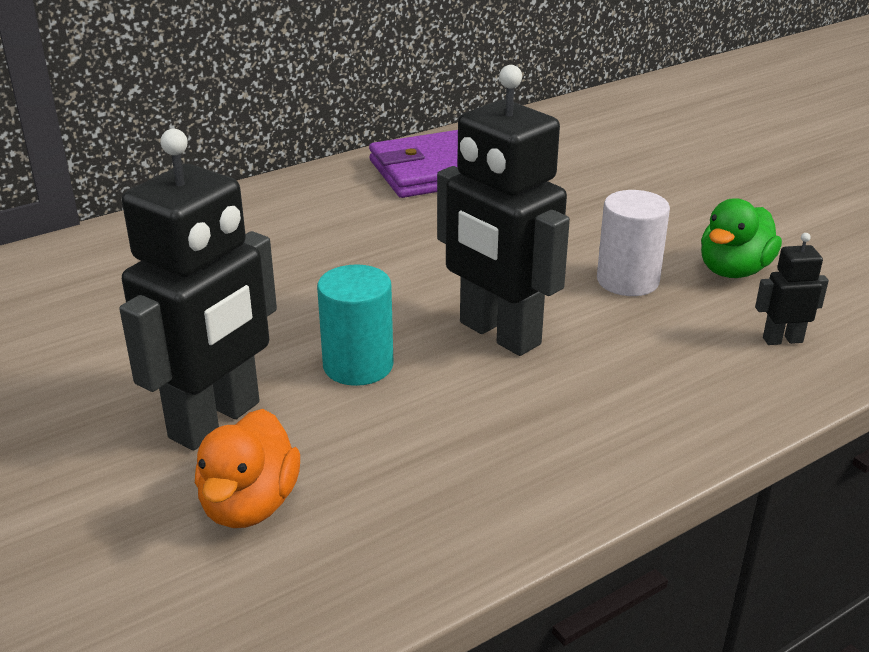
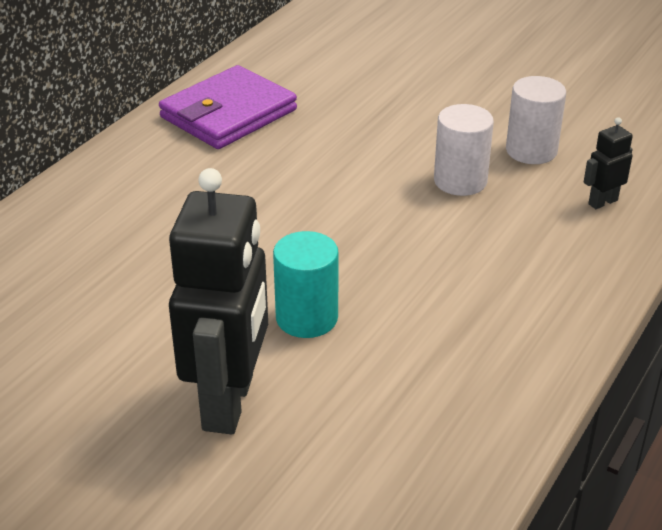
camera: 25 degrees left, 5 degrees up
(250, 505) = (316, 463): orange duck -> none
(498, 334) = (396, 257): black robot -> none
(733, 270) = (531, 151): green duck -> white cylinder

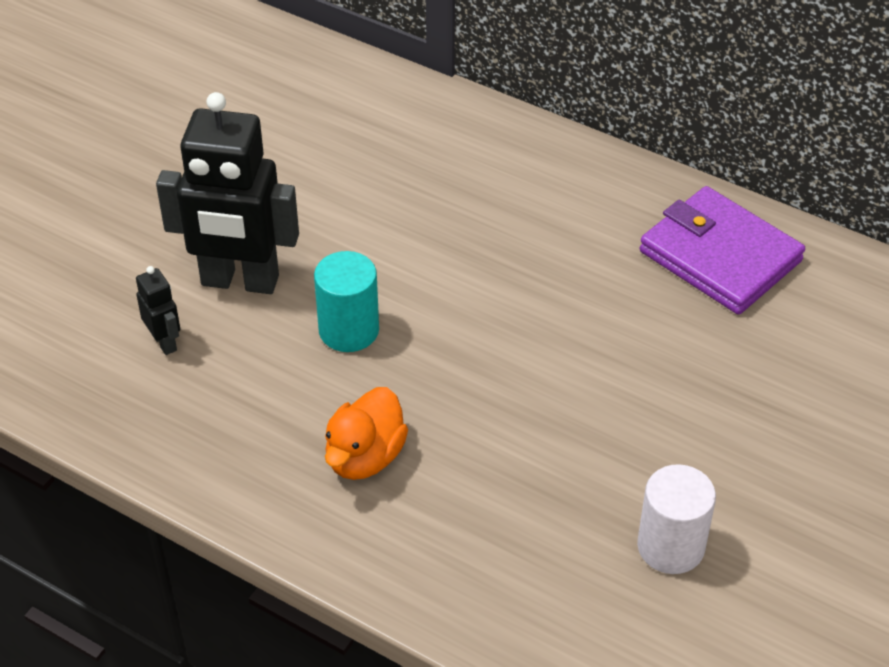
camera: 90 degrees right, 10 degrees up
(460, 181) = (594, 466): white cylinder -> none
(468, 304) = (365, 457): none -> orange duck
(602, 202) = (558, 608): black robot -> black robot (165, 342)

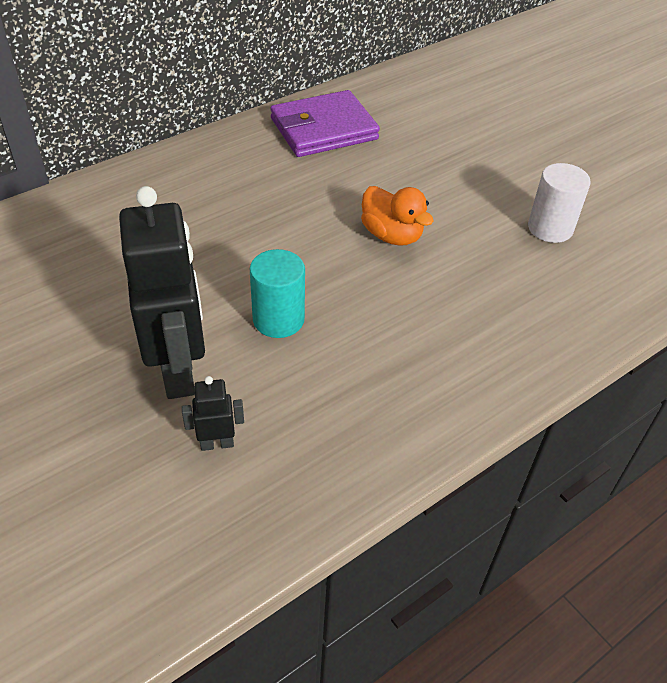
camera: 70 degrees left, 0 degrees up
(240, 281) = (179, 371): black robot -> black robot turned 45 degrees counterclockwise
(365, 457) = (413, 349): orange duck -> orange duck (391, 235)

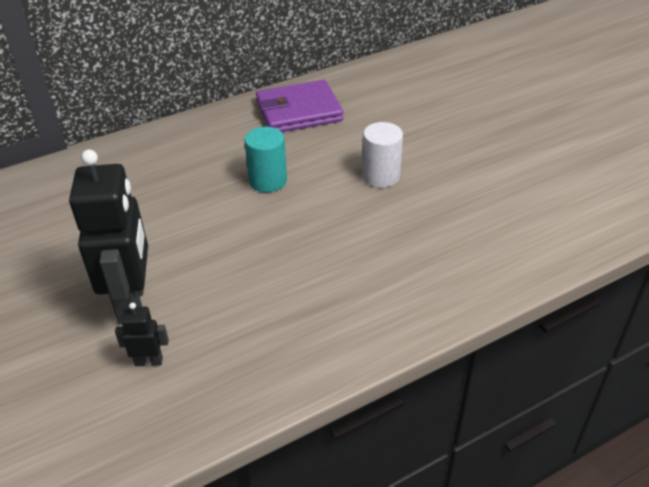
camera: 10 degrees right, 5 degrees down
(278, 319) = (223, 265): turquoise cylinder -> turquoise cylinder (268, 181)
(391, 235) = (334, 200): orange duck -> none
(550, 228) = (474, 200): white cylinder -> white cylinder (381, 176)

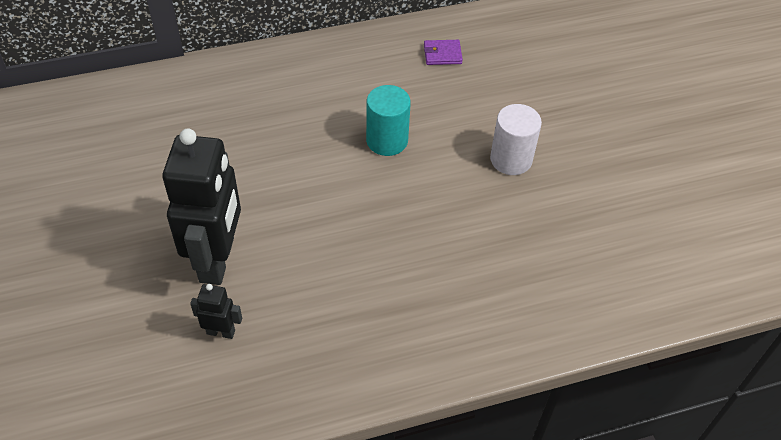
camera: 10 degrees right, 10 degrees up
(299, 111) = (442, 54): purple wallet -> purple wallet, size x0.42

